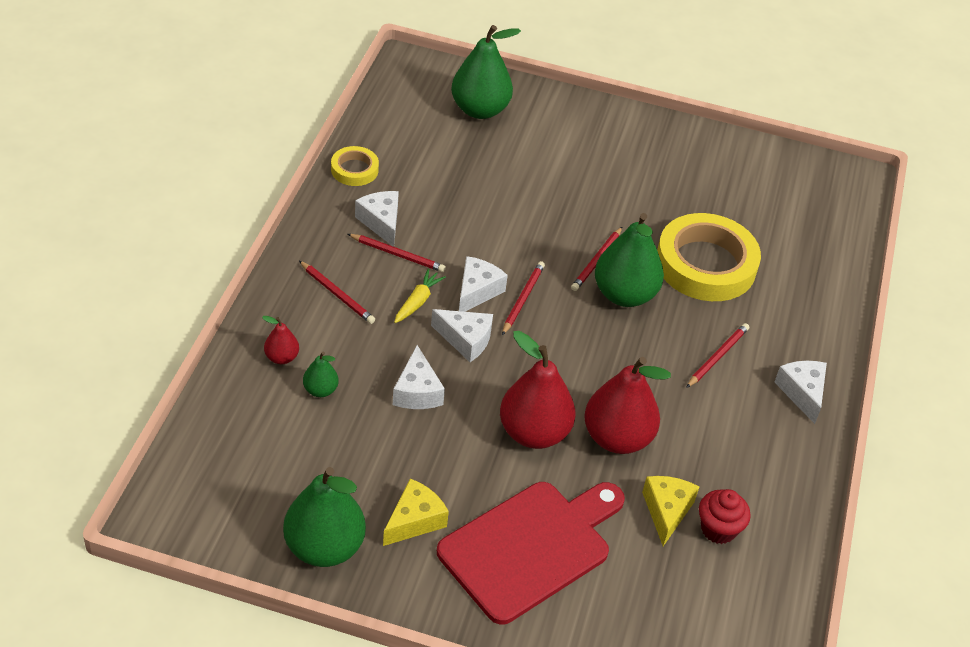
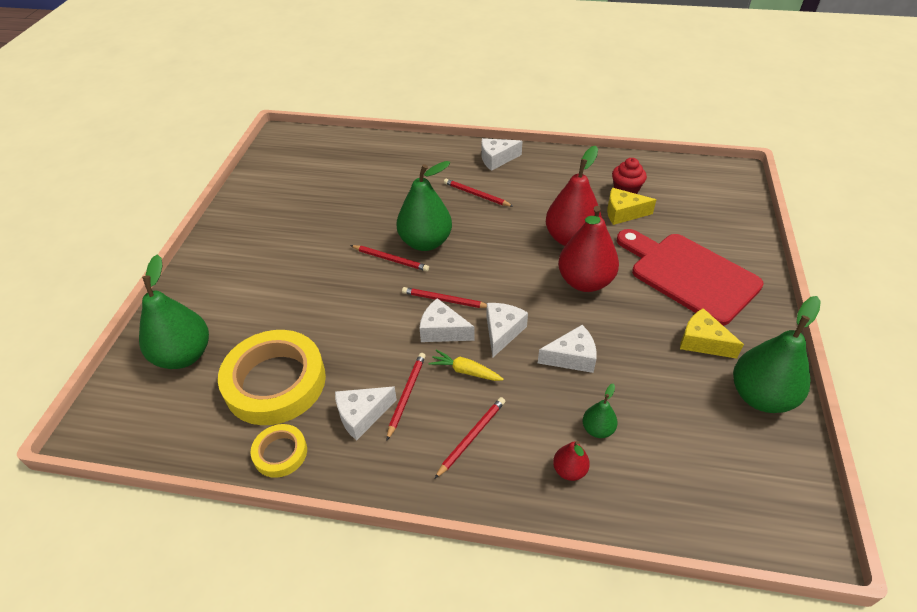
camera: 90 degrees left, 0 degrees up
(705, 264) = (383, 202): yellow tape -> yellow tape (275, 382)

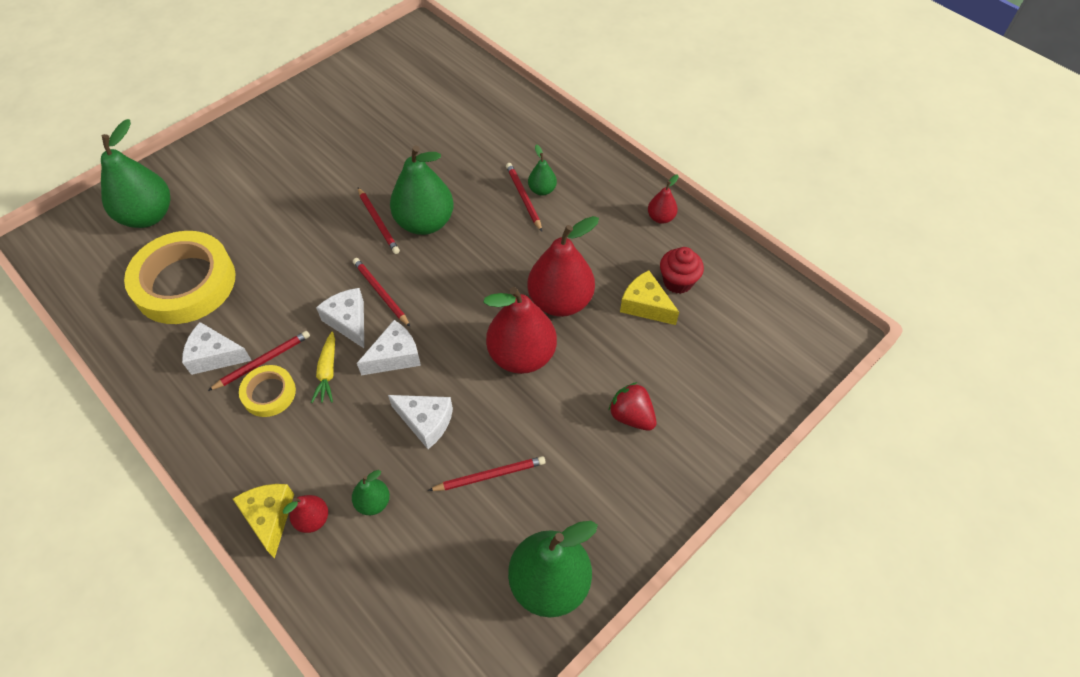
camera: 35 degrees right, 10 degrees up
(280, 453) = (133, 346): yellow tape -> yellow tape (269, 393)
(465, 371) = (327, 372): yellow carrot -> yellow carrot turned 150 degrees counterclockwise
(471, 437) = (271, 434): red pencil -> red pencil (489, 475)
(483, 185) = (542, 190): none -> green pear
(497, 159) = (587, 167): white cheese -> none
(574, 164) = (660, 218): none -> red pear
(689, 275) = (631, 416): red cutting board -> red strawberry
(702, 342) = (560, 492): yellow cheese -> yellow cheese (269, 517)

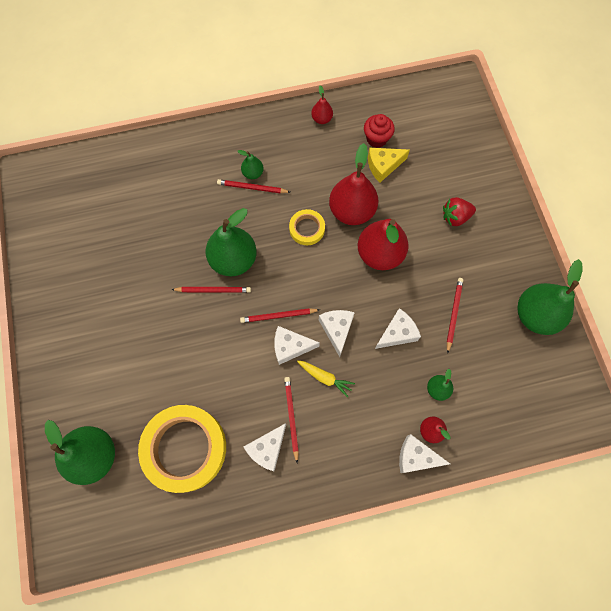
camera: 60 degrees left, 15 degrees up
(269, 393) = (320, 423): yellow tape -> yellow tape (307, 229)
(269, 517) = (416, 457): yellow cheese -> white cheese

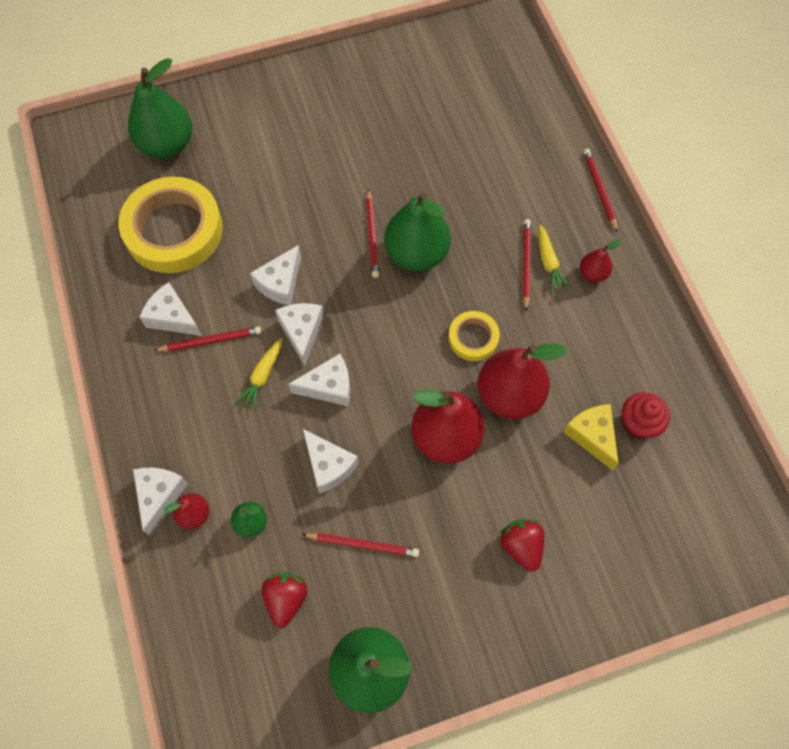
camera: 85 degrees right, 5 degrees down
(246, 361) = (280, 283): none -> white cheese
(253, 173) = (548, 263): green pear -> yellow carrot
(278, 316) = (343, 314): red pencil -> red pencil (599, 190)
(322, 119) = (656, 344): red pear -> red pear (593, 273)
(490, 366) = (286, 599): none -> red strawberry

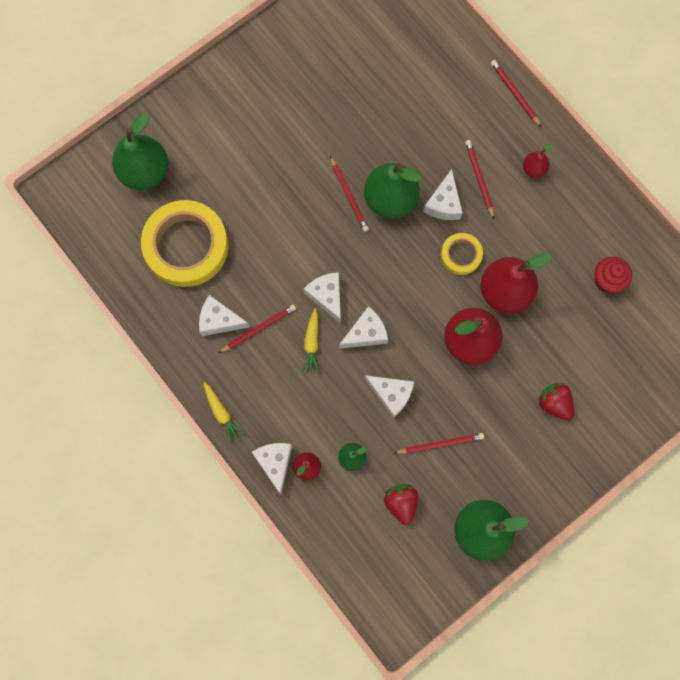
camera: 20 degrees left, 10 degrees up
(280, 283) = (293, 262): white cheese -> white cheese (444, 203)
(548, 263) = (496, 171): yellow carrot -> yellow carrot (222, 413)
(592, 436) = (577, 302): yellow cheese -> none

